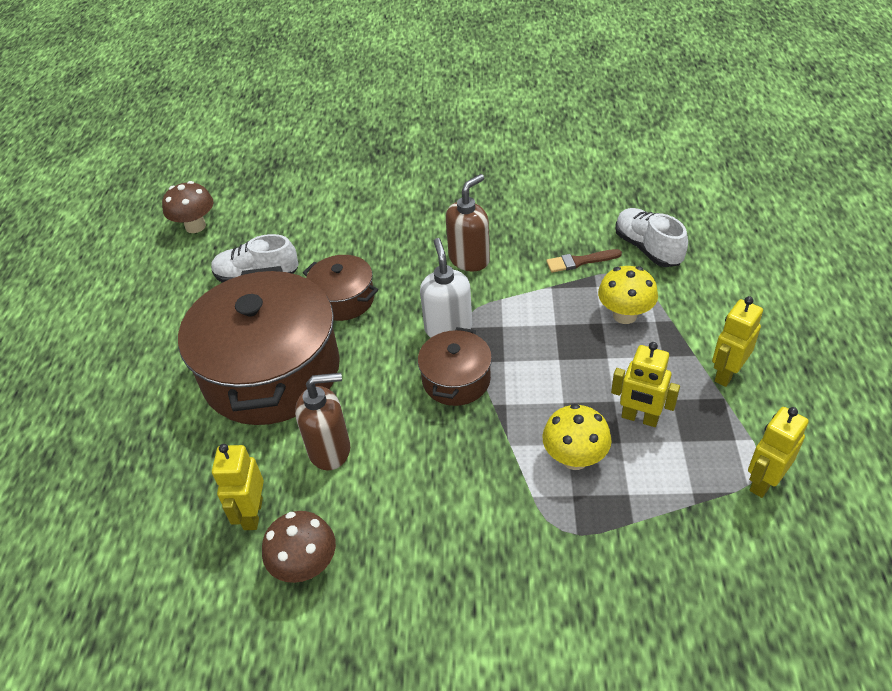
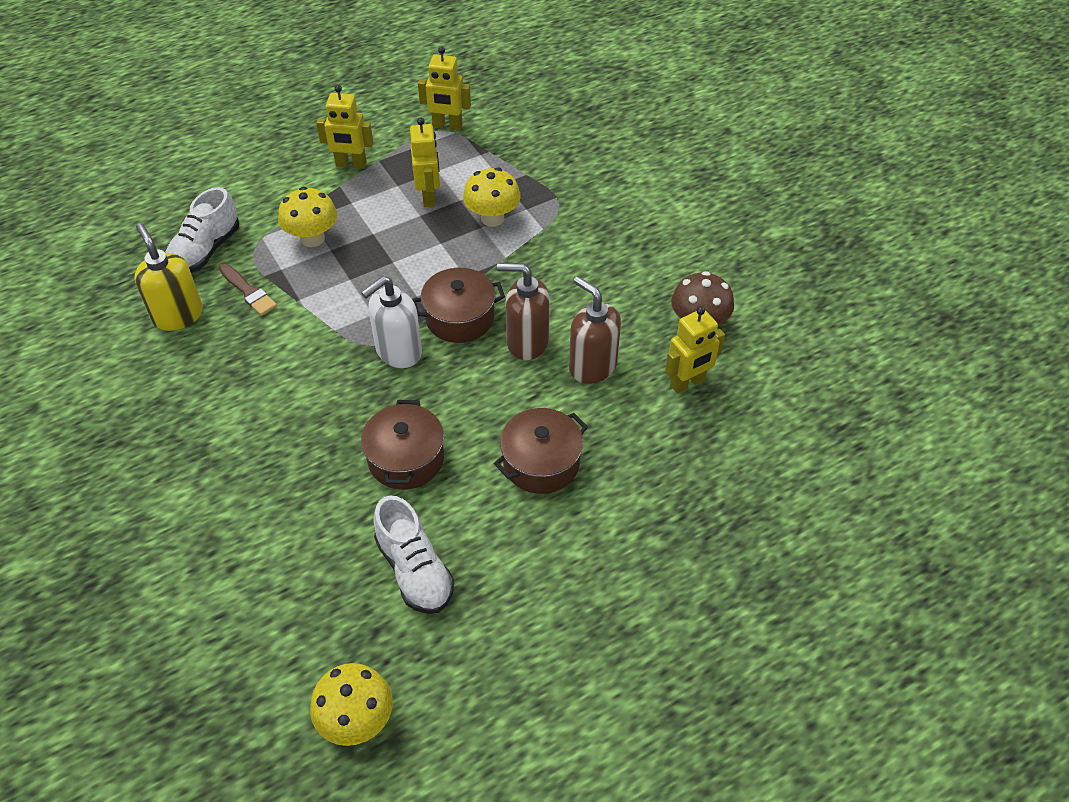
camera: 125 degrees left, 5 degrees up
(195, 226) = (357, 720): brown mushroom -> yellow mushroom
(271, 372) = (541, 463): brown pot -> brown pot, size x0.48
(469, 259) = (285, 379): brown soap dispenser -> brown soap dispenser (527, 342)
(578, 220) = (178, 315): none -> yellow soap dispenser

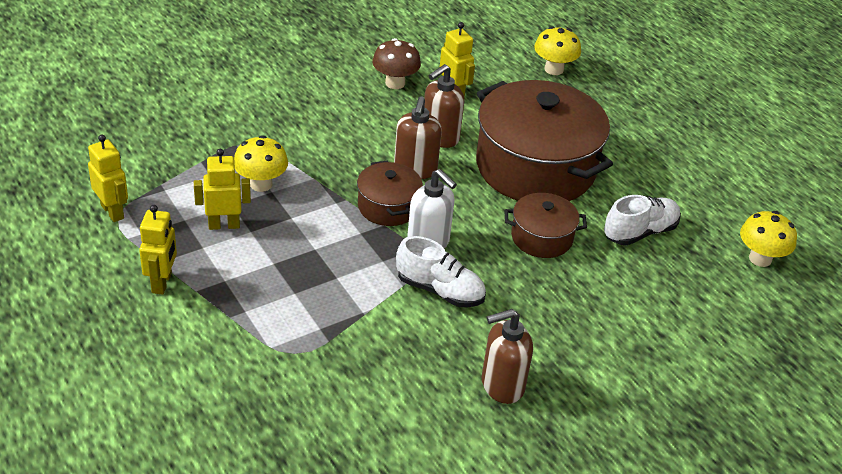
camera: 95 degrees left, 10 degrees down
(178, 315) = (384, 404): yellow soap dispenser -> none
(182, 406) = (502, 385): none -> brown soap dispenser
(205, 251) = (288, 392): white shoe -> white shoe (440, 290)
(248, 292) = (351, 351): brown brush -> none
(312, 238) = (277, 307): yellow mushroom -> yellow mushroom (554, 69)
(447, 126) = (113, 211): yellow robot -> yellow robot turned 45 degrees counterclockwise
(541, 463) = (535, 167): brown pot -> brown pot, size x2.08

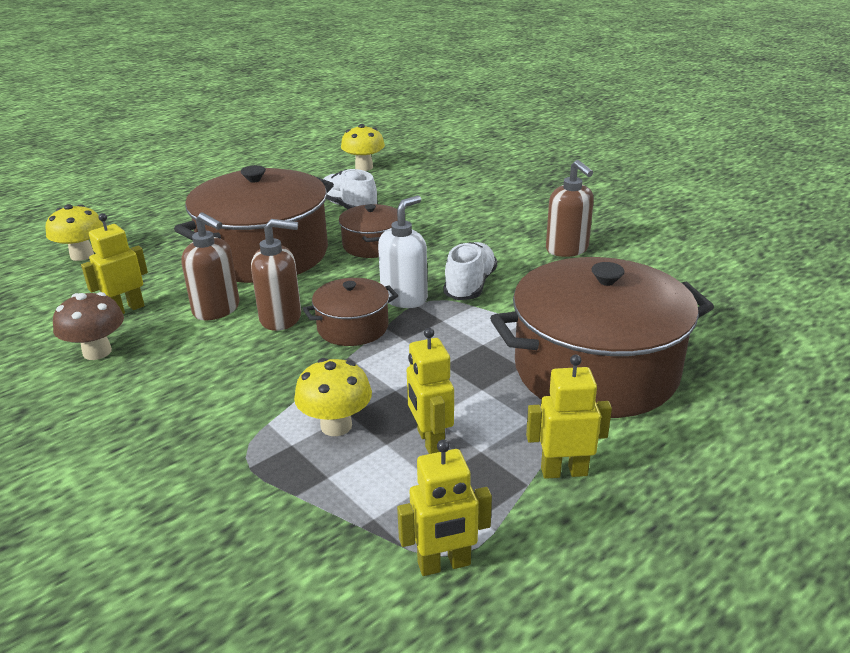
camera: 95 degrees left, 10 degrees down
(113, 211) = (444, 564): yellow robot -> yellow robot turned 150 degrees counterclockwise
(272, 337) = (596, 370): none -> brown pot

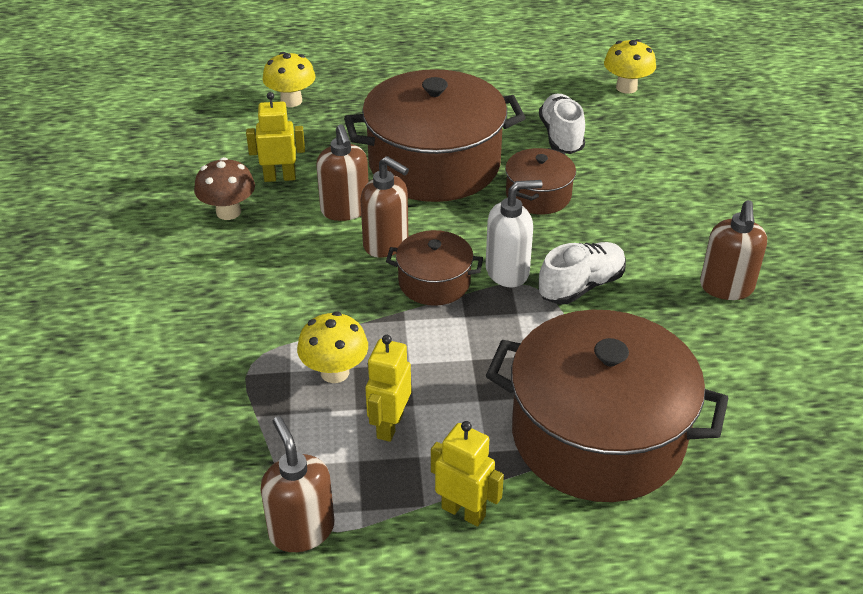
camera: 35 degrees right, 10 degrees up
(444, 564) = (301, 530): yellow robot -> brown soap dispenser

